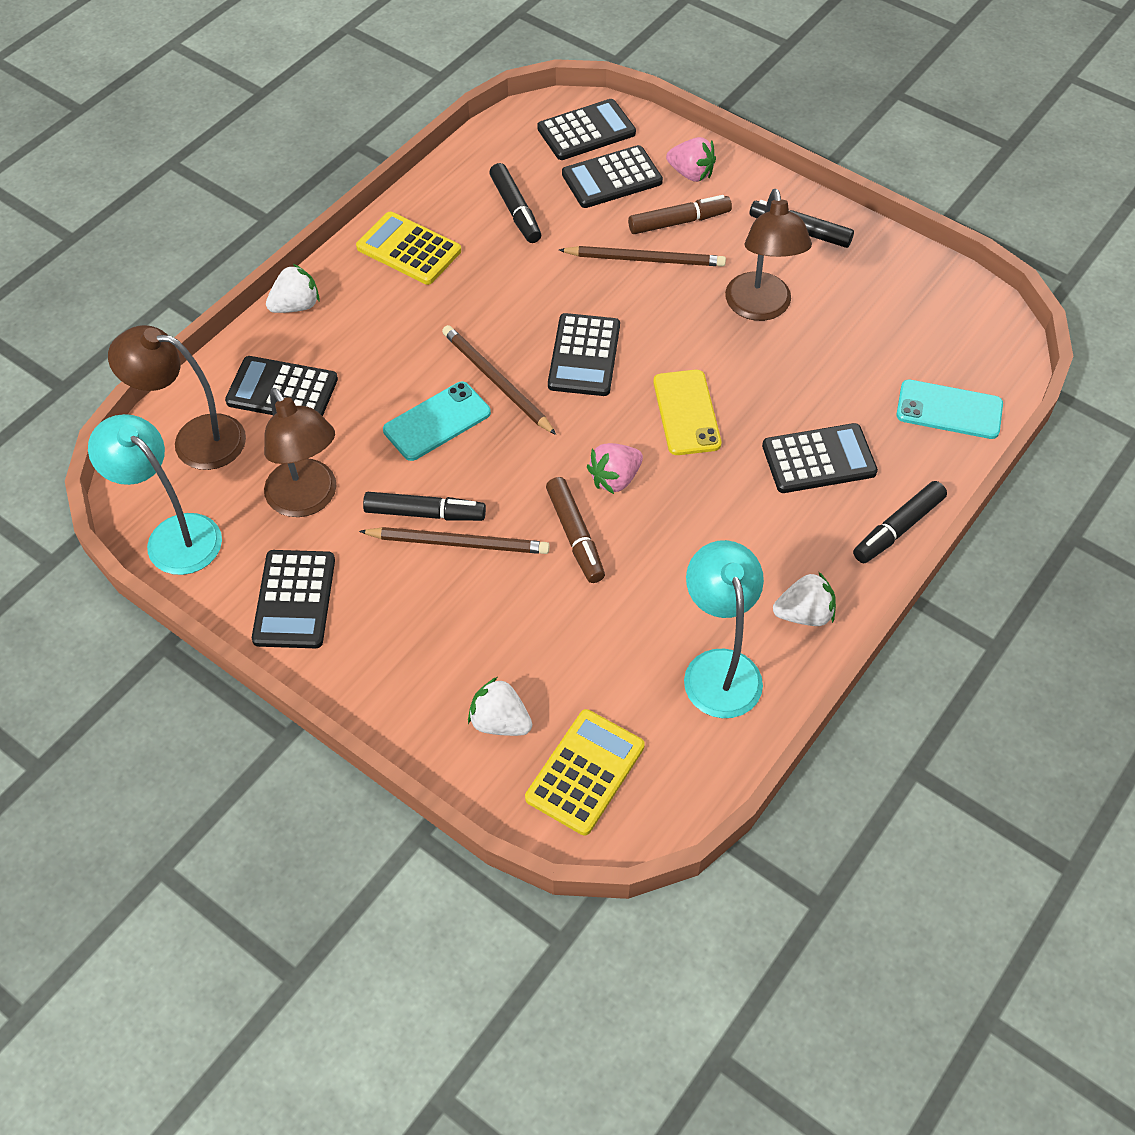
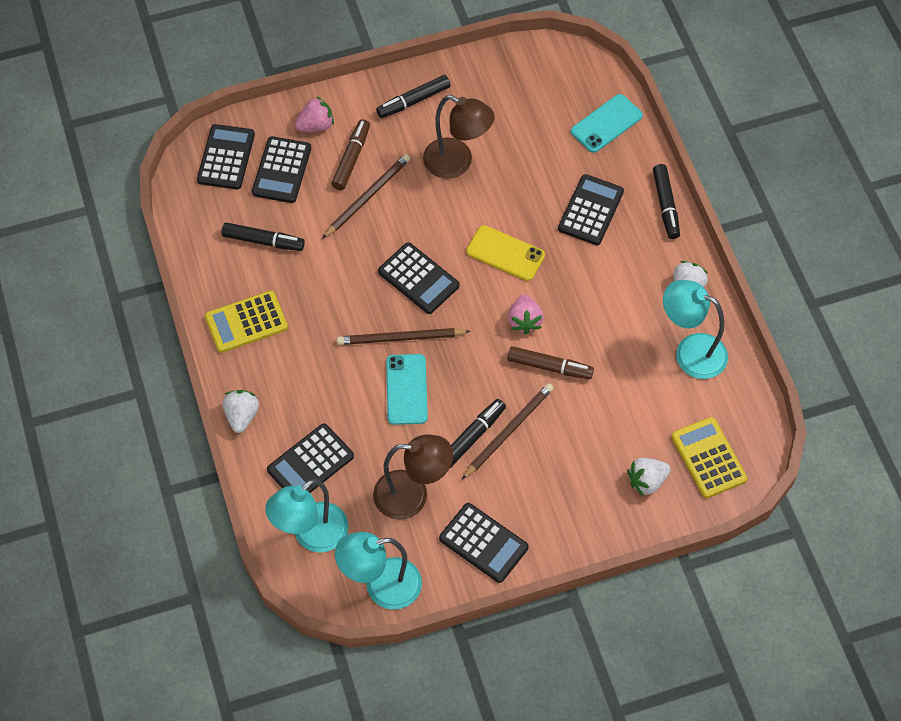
camera: 55 degrees left, 5 degrees up
(195, 439) = (311, 535): brown lamp -> turquoise lamp

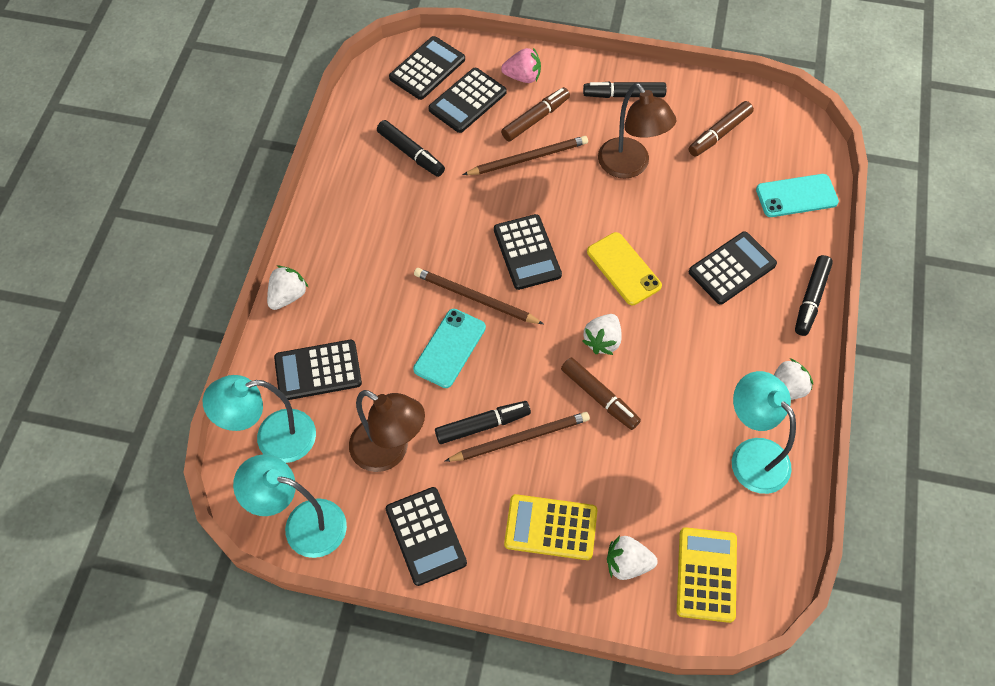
camera: 30 degrees right, 0 degrees up
(246, 322) = (348, 216): yellow calculator -> yellow calculator (550, 527)
(514, 99) = (719, 134): none -> brown marker
(524, 321) = (602, 341): pink strawberry -> white strawberry

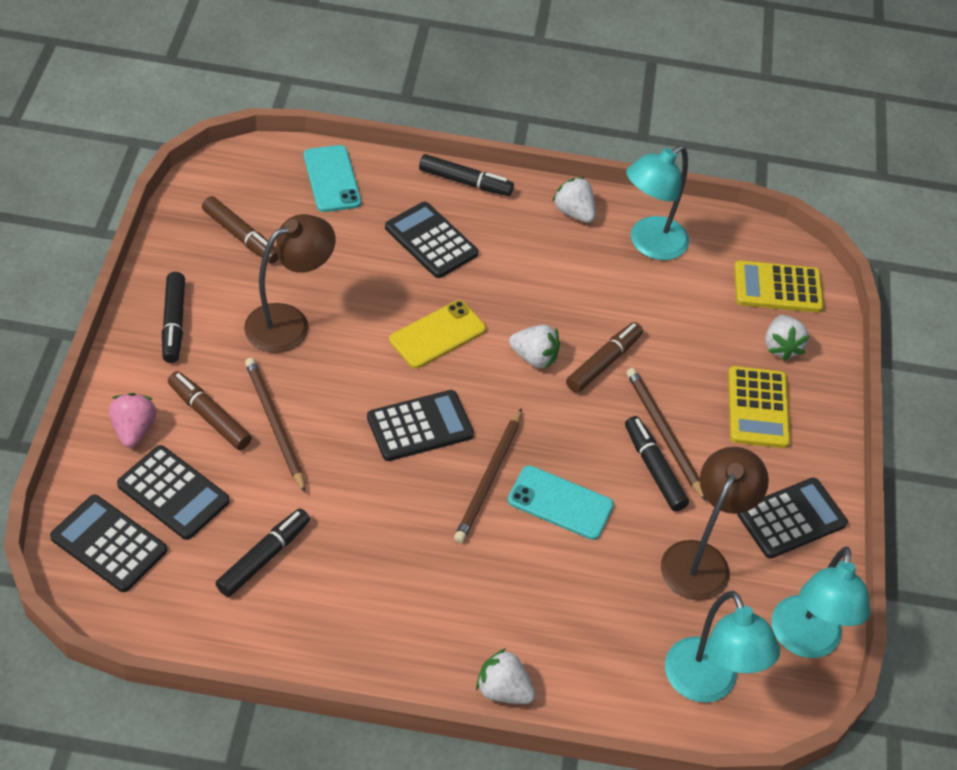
camera: 100 degrees left, 10 degrees down
(318, 371) = (608, 643): black calculator -> none

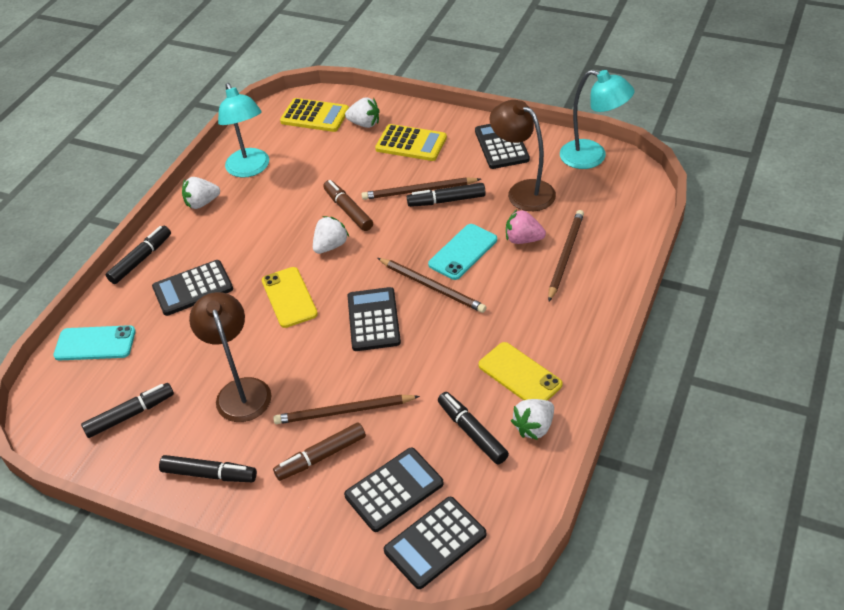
camera: 65 degrees left, 5 degrees down
(134, 430) = (318, 514): pink strawberry -> pink strawberry (523, 239)
(241, 236) = (130, 414): brown marker -> black marker
(360, 596) = (520, 375): none -> yellow phone
(503, 690) = (609, 305): white strawberry -> white strawberry (534, 427)
(584, 626) = (565, 255): none -> brown pencil
(706, 685) = (617, 205): turquoise lamp -> none
(777, 288) = (315, 116): yellow calculator -> yellow calculator turned 90 degrees counterclockwise

